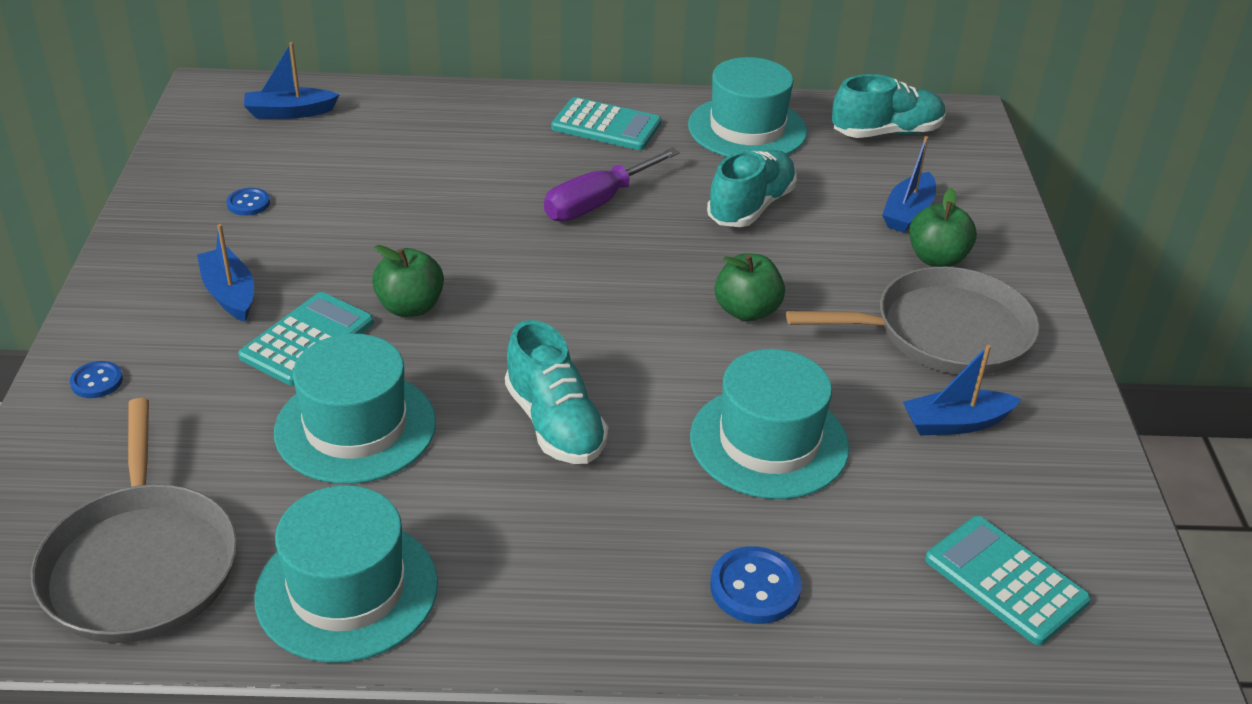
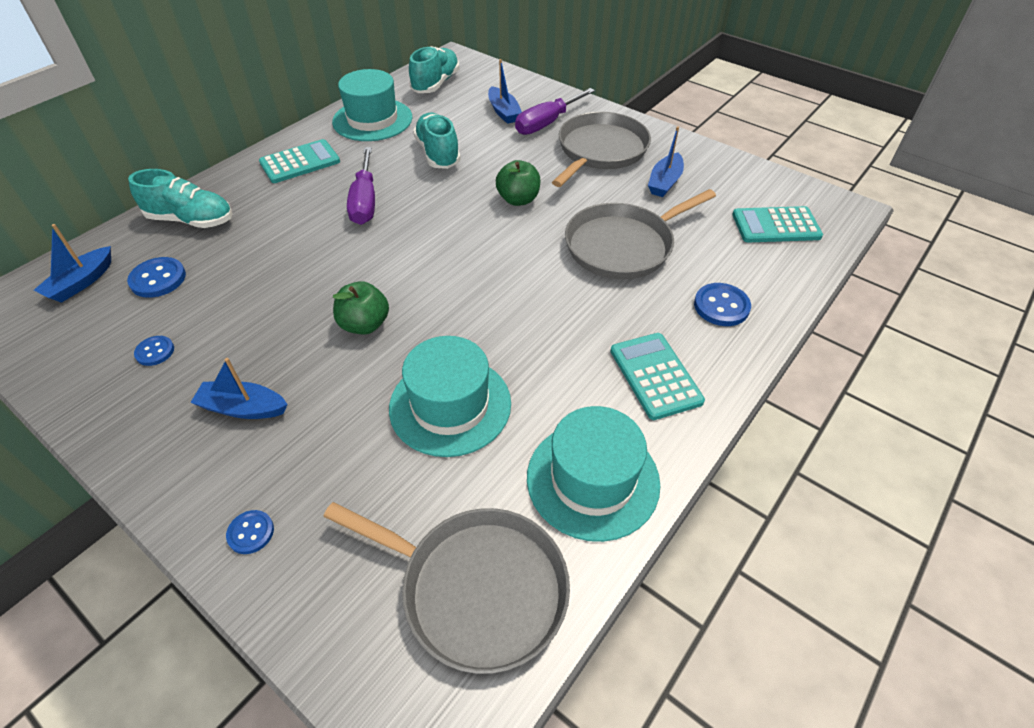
camera: 50 degrees left, 10 degrees up
(307, 340) = (340, 389): turquoise calculator -> turquoise calculator (655, 376)
(338, 148) = (158, 279): none -> blue button
(555, 424) = (534, 315): turquoise shoe -> turquoise shoe (191, 220)
(769, 442) = (623, 245): turquoise hat -> grey pan
(937, 259) = (547, 123): green apple -> purple screwdriver

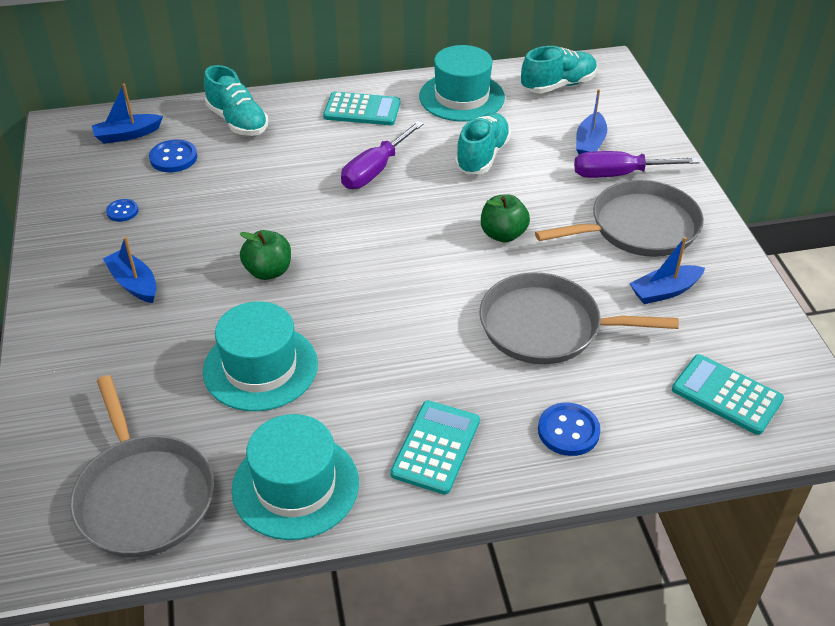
camera: 40 degrees right, 5 degrees down
(251, 533) = (60, 367): blue button -> none

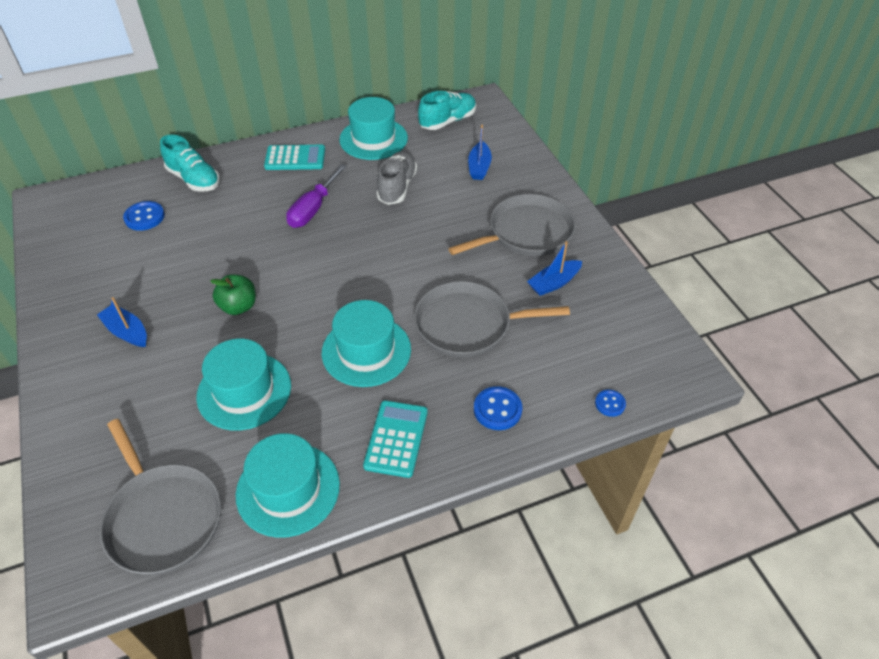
camera: 10 degrees left, 5 degrees up
(122, 211) = (108, 269): blue button -> blue button (610, 404)
(127, 135) = (102, 201): blue boat -> none
(414, 341) = (366, 351): none -> turquoise hat
(482, 156) = (397, 187): turquoise shoe -> grey shoe
(503, 234) = (423, 251): green apple -> none
(619, 174) = (505, 190): purple screwdriver -> none
(726, 395) = (612, 362): turquoise calculator -> none

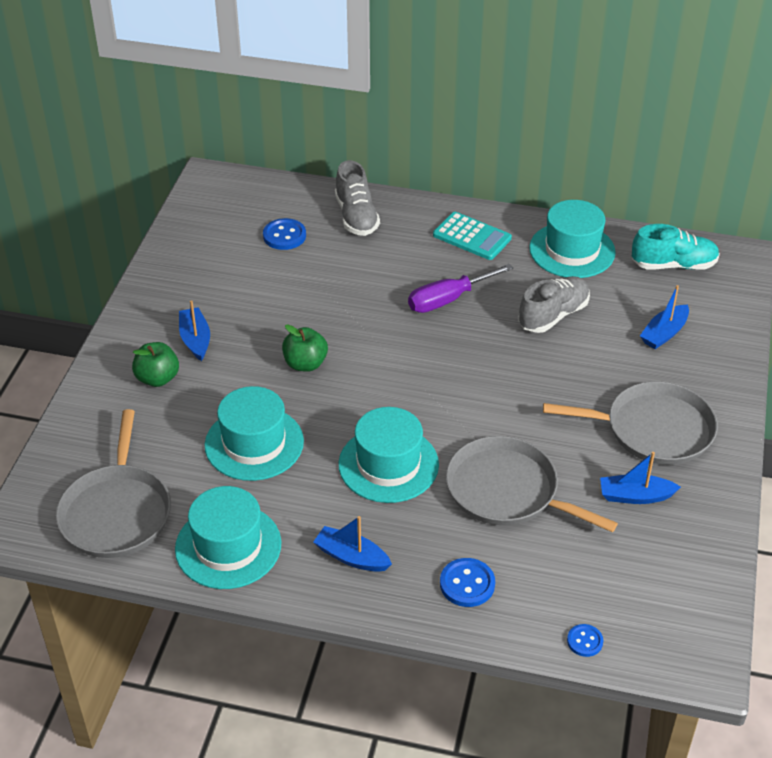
camera: 35 degrees right, 5 degrees down
(115, 380) = (157, 378): none -> green apple
(194, 179) = (356, 217): turquoise shoe -> grey shoe
(396, 439) = (352, 557): turquoise calculator -> blue boat

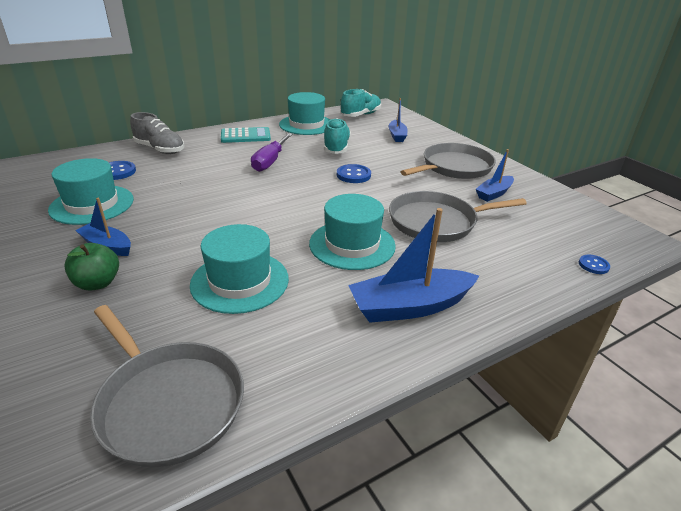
camera: 45 degrees left, 10 degrees down
(228, 546) = (312, 359): turquoise hat -> turquoise hat (92, 204)
(305, 364) = (219, 222): green apple -> none
(352, 557) = (410, 306): blue boat -> blue boat, size x1.69
(467, 584) = (496, 277): blue button -> blue button (353, 175)
(553, 315) = (336, 148): grey shoe -> turquoise shoe

